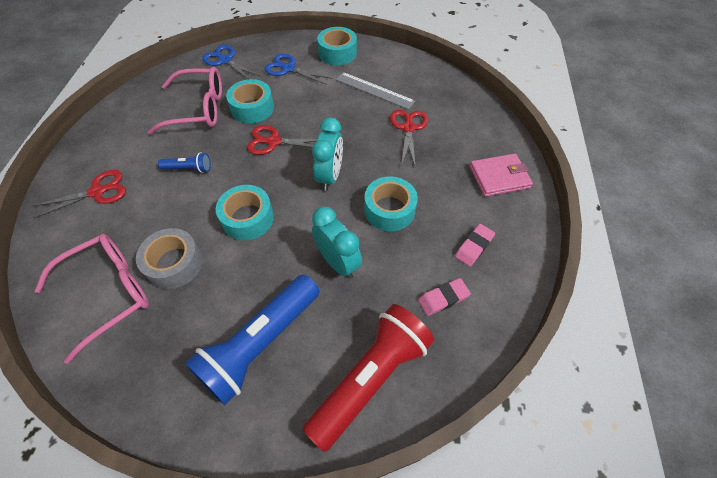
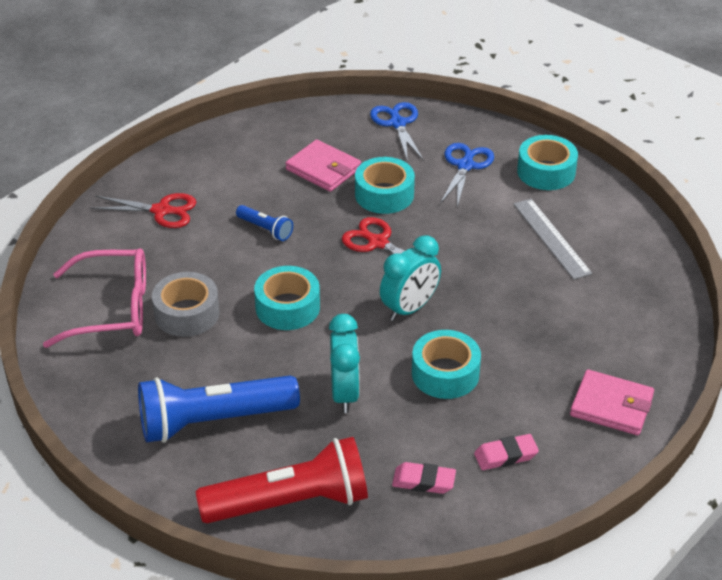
camera: 35 degrees right, 15 degrees down
(198, 109) = (323, 169): pink glasses -> pink wallet
(288, 69) = (465, 165): blue scissors -> blue scissors turned 45 degrees clockwise
(408, 128) = (552, 300): red scissors -> none

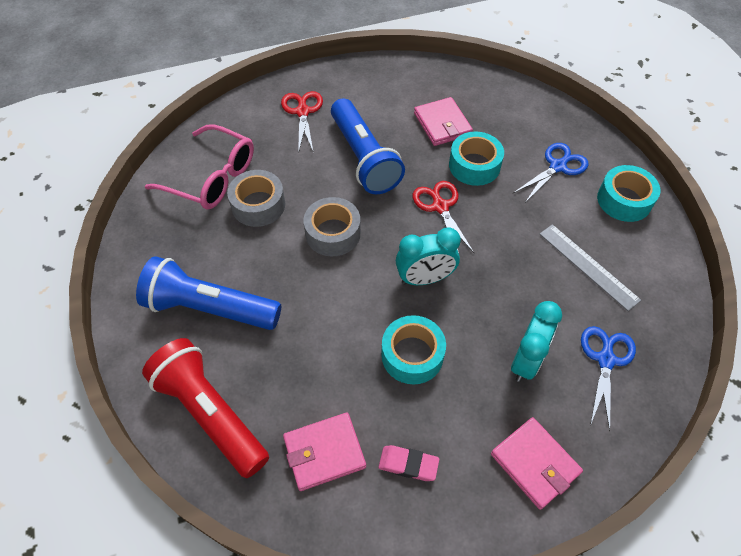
camera: 30 degrees right, 15 degrees up
(162, 211) = (302, 111): red scissors -> red scissors turned 135 degrees counterclockwise
(265, 229) = (364, 158): blue flashlight -> blue flashlight, size x2.21
(287, 307) = (333, 233): turquoise tape -> grey tape
(290, 502) = (211, 413): red flashlight -> red flashlight turned 150 degrees counterclockwise
(344, 393) = (321, 333): turquoise clock -> turquoise clock (526, 360)
(397, 123) = (527, 107): blue scissors -> blue scissors (605, 359)
(423, 481) = (324, 452): pink eraser -> pink wallet
(551, 238) = (588, 266): grey ruler -> grey ruler turned 45 degrees counterclockwise

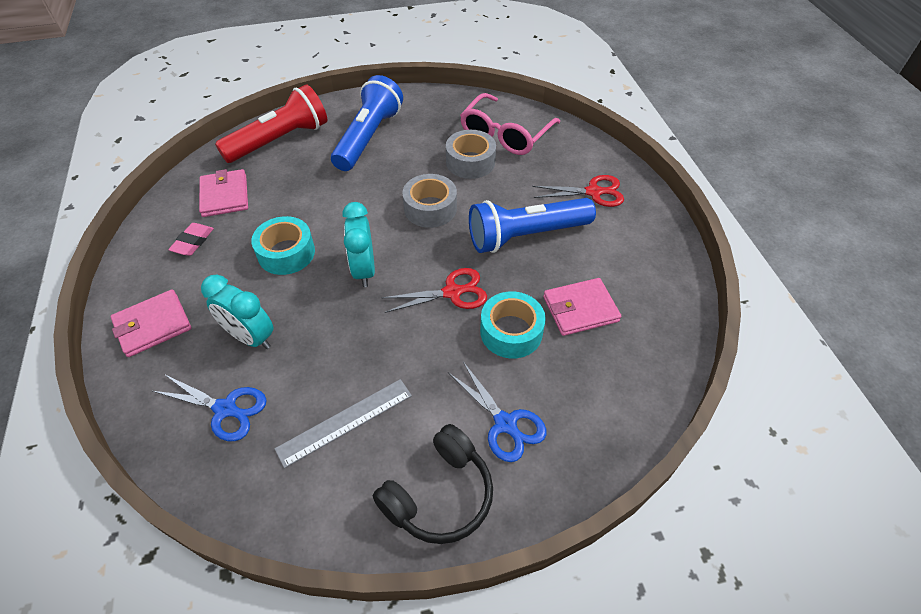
camera: 95 degrees right, 5 degrees down
(624, 200) = (439, 495): turquoise tape -> black headphones

